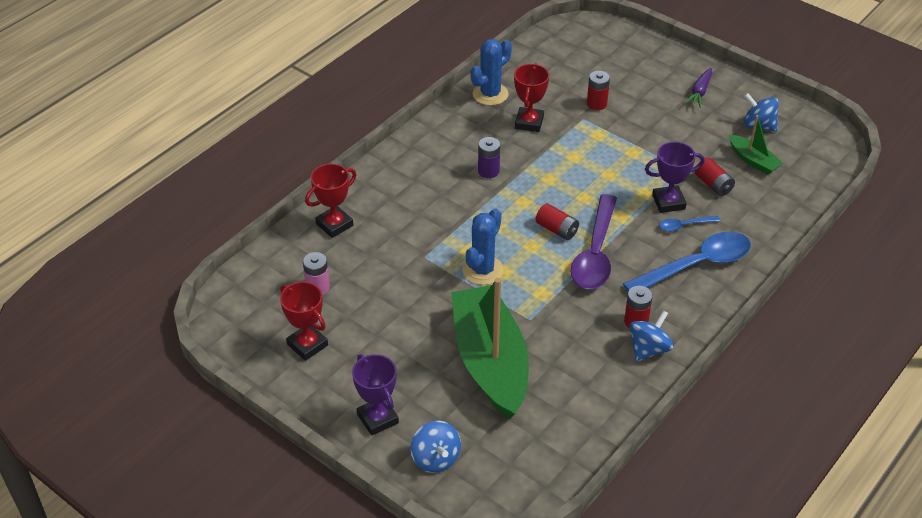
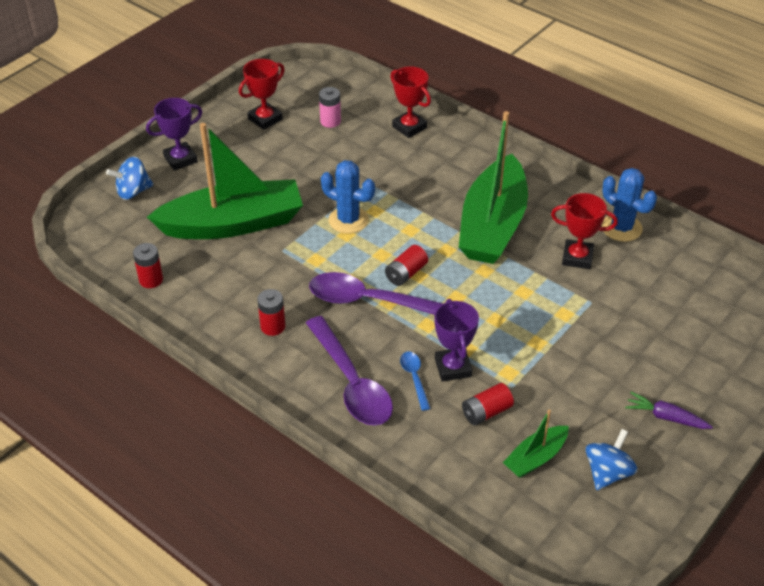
camera: 90 degrees right, 0 degrees up
(488, 171) = (492, 225): purple battery -> green boat
(596, 104) = (622, 316): red battery -> red battery (151, 280)
(648, 349) = (235, 333): blue spinning top -> none
(696, 265) = (351, 383): blue spoon -> purple spoon

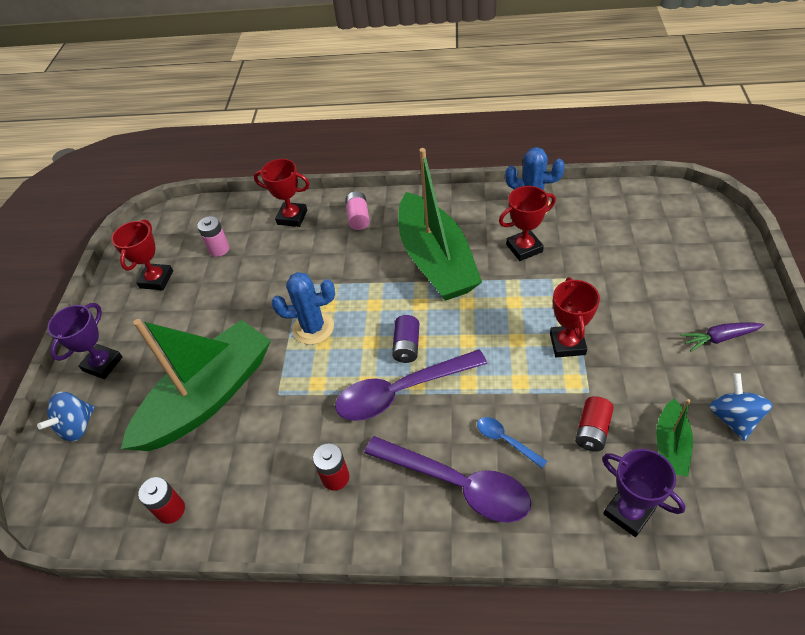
camera: 30 degrees left, 5 degrees up
(406, 273) = (407, 346): red battery -> purple battery
(453, 367) = (526, 407): purple trophy -> purple trophy (628, 512)
(463, 157) = (358, 218): none -> pink battery
(533, 346) = (567, 344): none -> red trophy

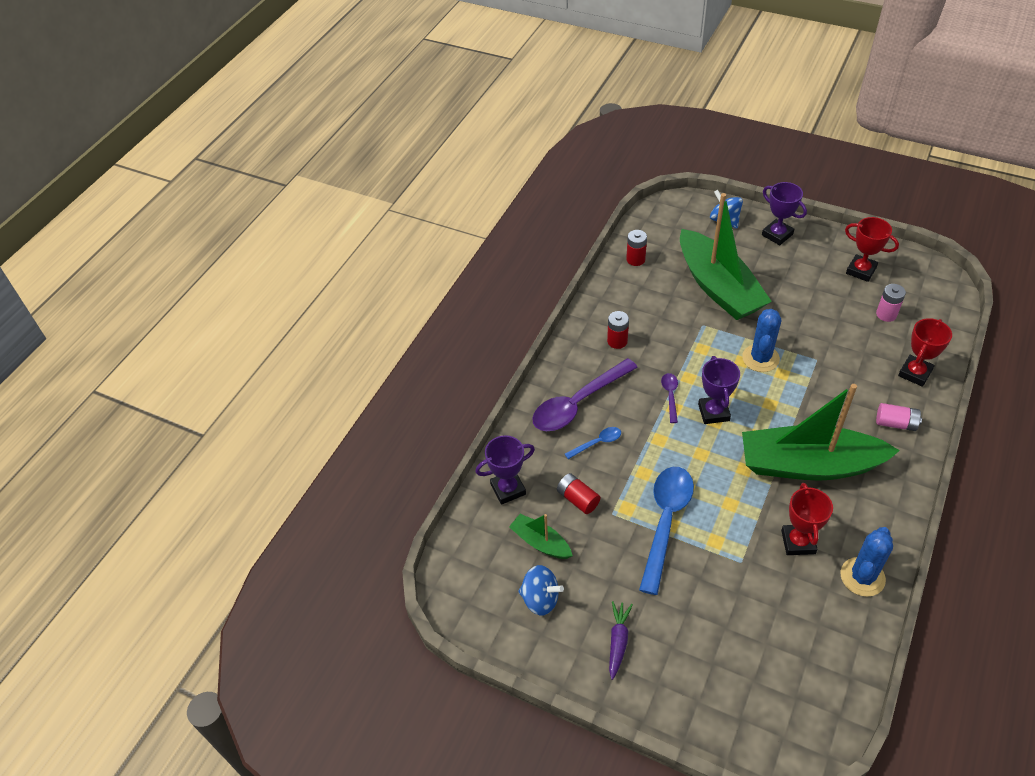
camera: 110 degrees right, 0 degrees up
(401, 391) = (670, 396): purple spoon -> purple spoon, size x0.46
(407, 346) = (713, 412): purple battery -> purple trophy
(567, 344) = (665, 522): red trophy -> blue spoon

